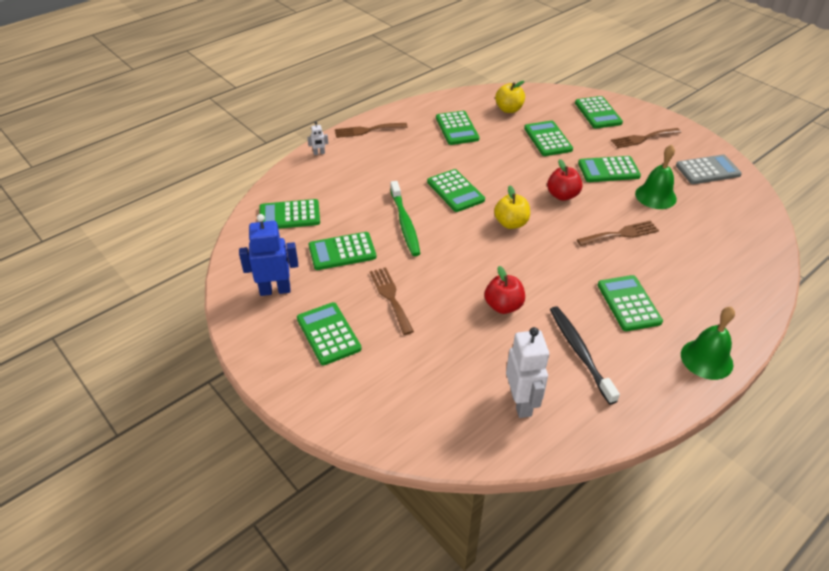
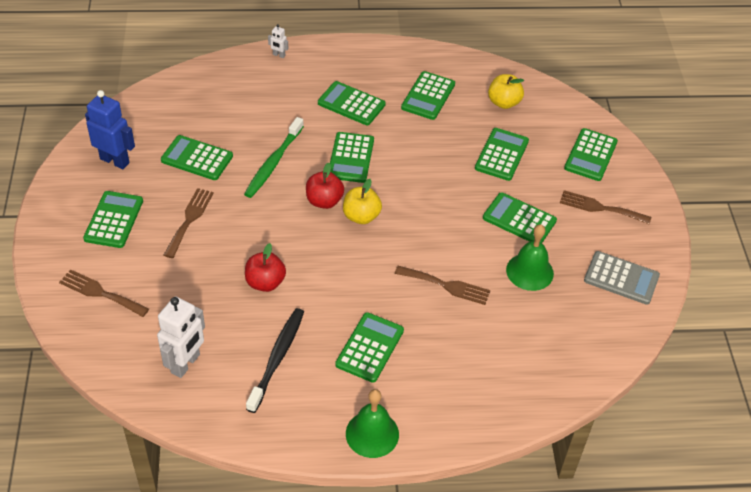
camera: 35 degrees right, 5 degrees up
(289, 215) = (192, 102): green calculator -> green calculator (351, 104)
(367, 130) = (345, 54): brown fork -> brown fork (100, 293)
(562, 195) = (441, 218): red apple -> red apple (324, 201)

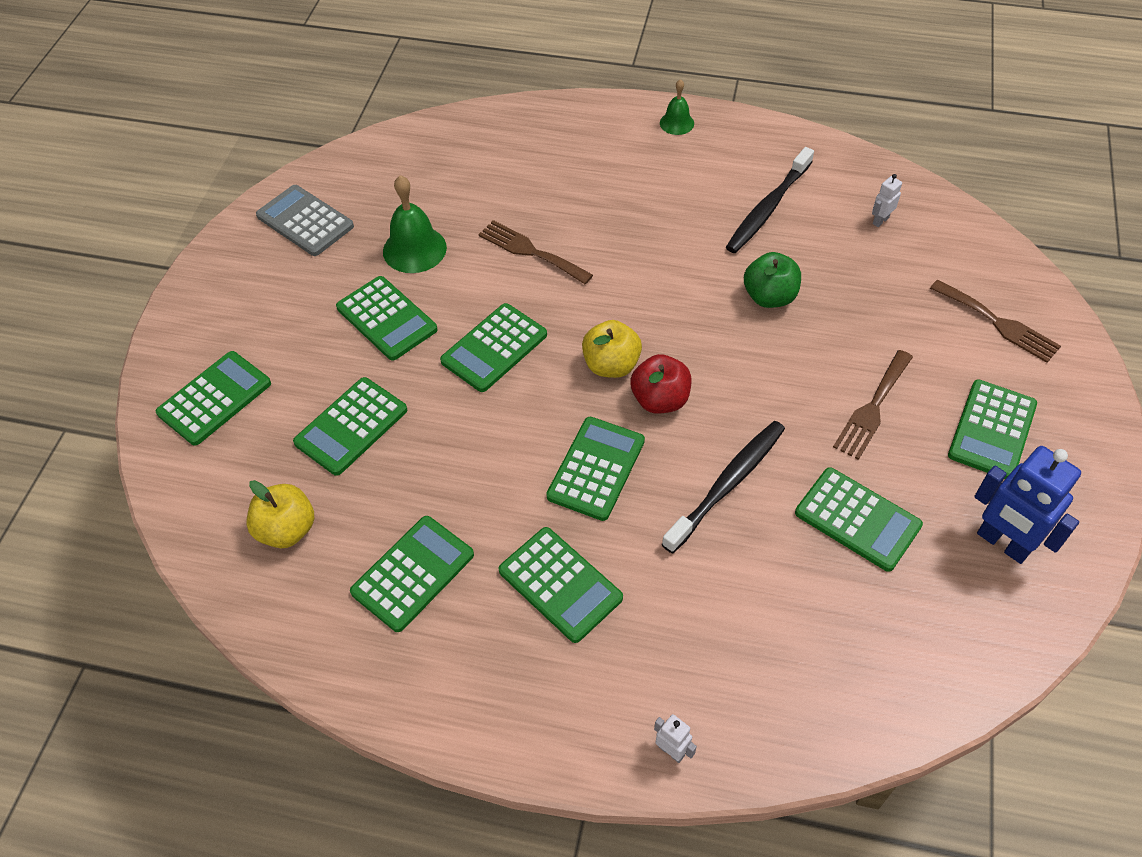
camera: 160 degrees left, 5 degrees up
(186, 364) = (880, 220): white robot -> white robot, size x0.46
(265, 282) = (769, 297): red apple -> green apple
(273, 163) = (727, 484): green toothbrush -> black toothbrush
(370, 347) = (653, 200): green calculator -> green calculator (494, 348)
(372, 434) = (676, 123): green bell -> green bell, size x0.59
(600, 208) = (263, 314): brown fork -> none

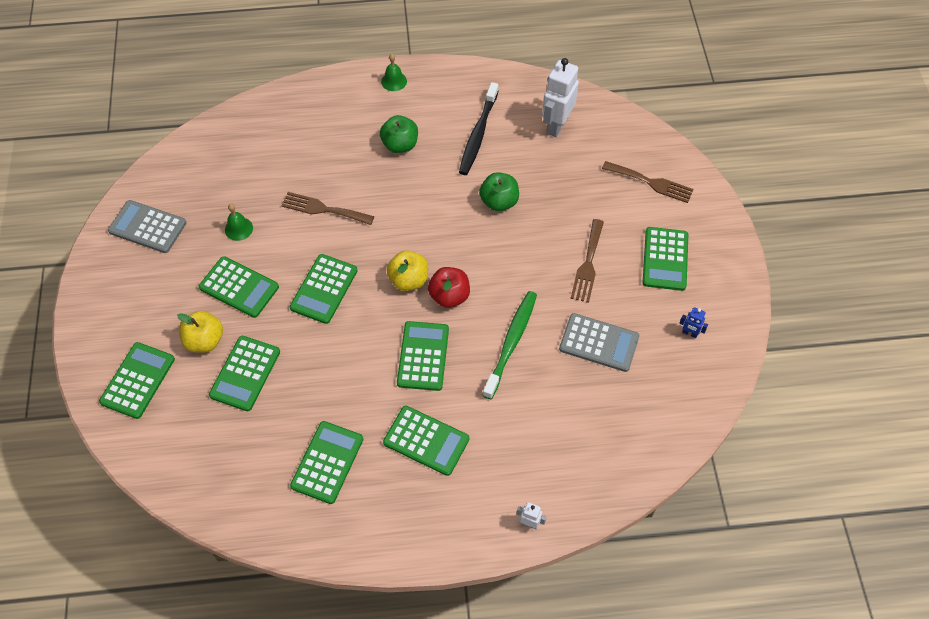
camera: 20 degrees left, 5 degrees up
(287, 530) = (229, 458): yellow apple -> yellow apple (204, 341)
(414, 249) = (238, 229): green bell -> green bell, size x0.59
(658, 198) = (400, 145): none -> green apple
(727, 484) = (511, 343): black toothbrush -> green toothbrush
(857, 519) = (599, 343): green calculator -> grey calculator
(880, 220) = (556, 125): white robot -> white robot, size x2.19
(1002, 543) = (689, 333): blue robot -> blue robot, size x0.46

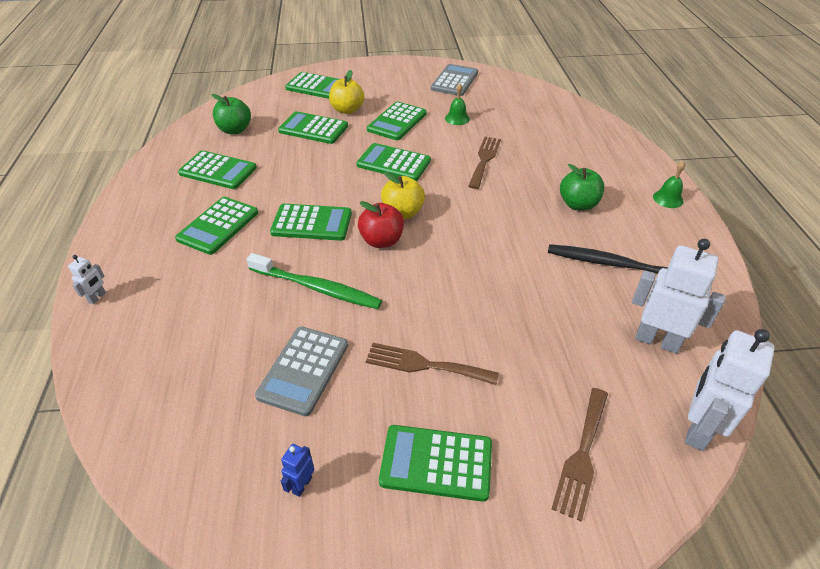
camera: 90 degrees right, 15 degrees down
(499, 202) = (514, 281): green apple -> green apple (235, 130)
(626, 122) = (697, 429): none -> white robot

